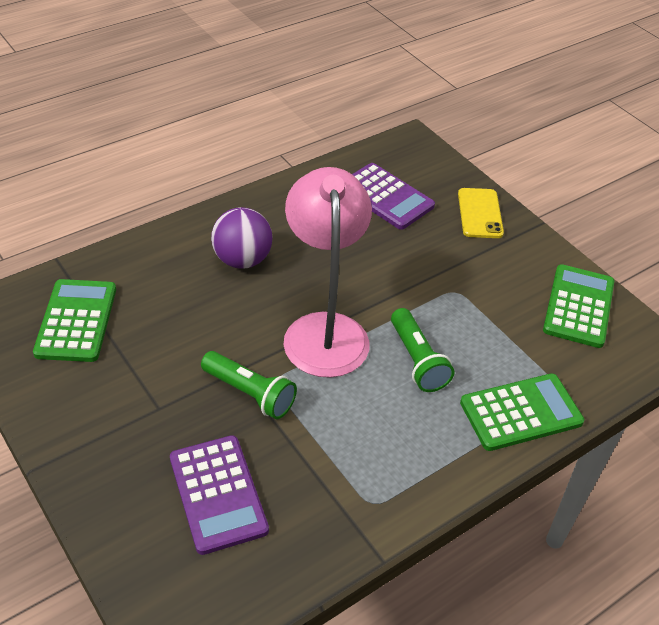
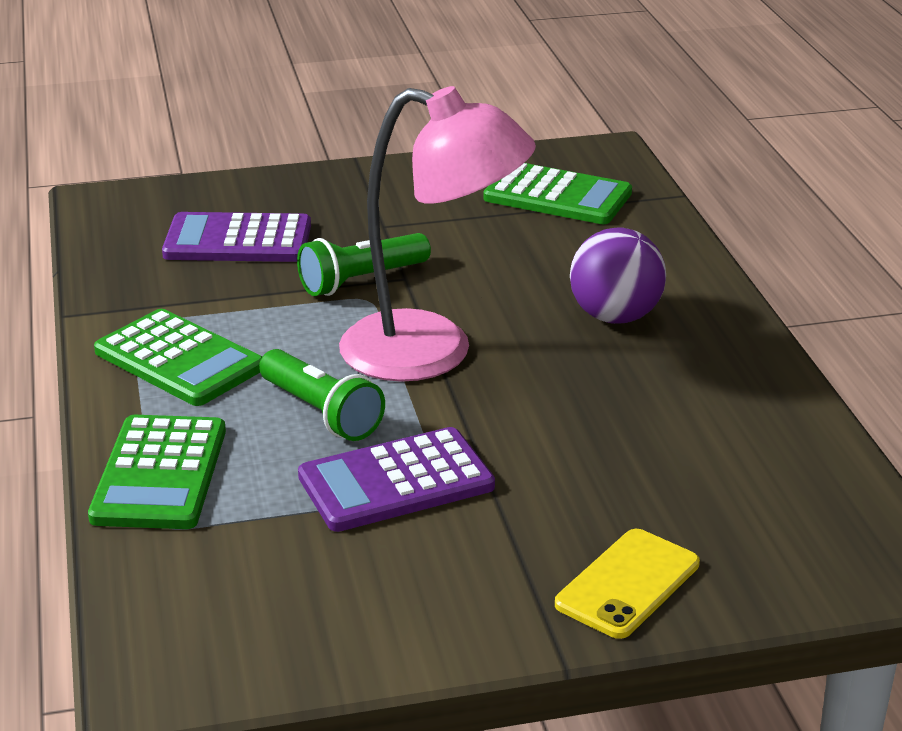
camera: 115 degrees right, 15 degrees down
(386, 197) = (720, 483): purple calculator -> purple calculator (396, 482)
(417, 360) = (321, 413): green flashlight -> green flashlight turned 135 degrees counterclockwise
(480, 213) = (628, 584): yellow phone -> yellow phone turned 75 degrees counterclockwise
(578, 306) = (315, 618): green calculator -> green calculator (179, 359)

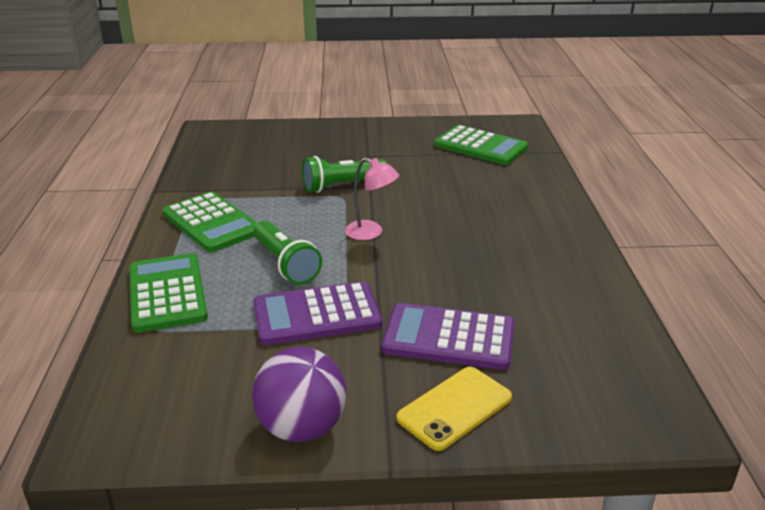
camera: 10 degrees right, 0 degrees up
(160, 474) = (167, 293): green calculator -> green calculator turned 150 degrees clockwise
(238, 240) = (277, 157): purple calculator -> purple calculator (448, 338)
(433, 352) = (371, 233): pink lamp -> pink lamp, size x0.44
(615, 317) = (497, 221): purple ball -> purple ball (302, 428)

